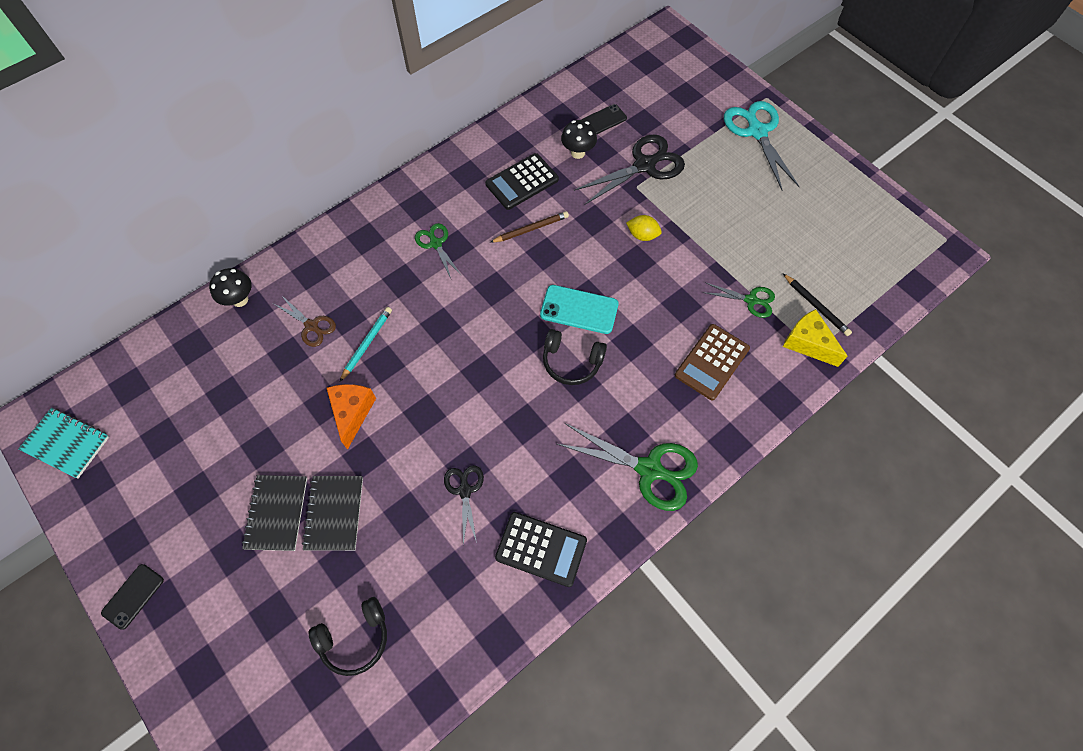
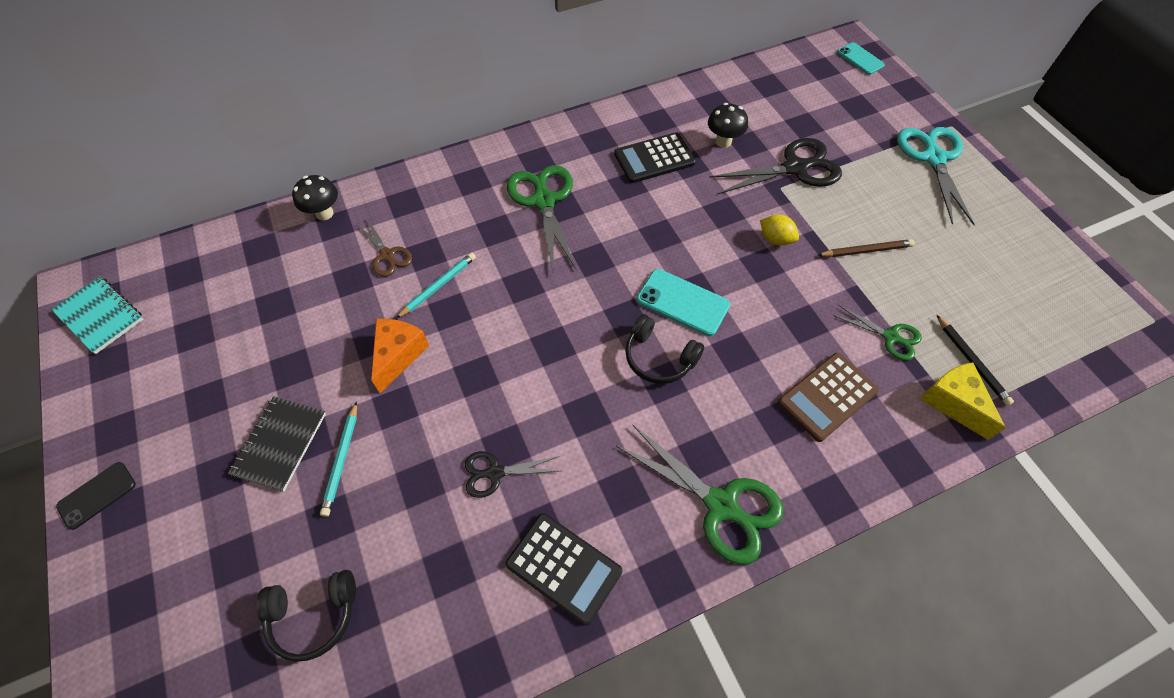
camera: 15 degrees right, 5 degrees down
(334, 513) = (341, 460): black notebook -> turquoise pencil
(435, 243) = (544, 200): green scissors -> green scissors, size x1.78
(465, 490) = (495, 473): black scissors -> black scissors turned 105 degrees counterclockwise
(531, 229) = (651, 207): brown pencil -> brown pencil (866, 251)
(604, 120) = (760, 115): black phone -> none
(678, 46) = (860, 59): none -> turquoise phone

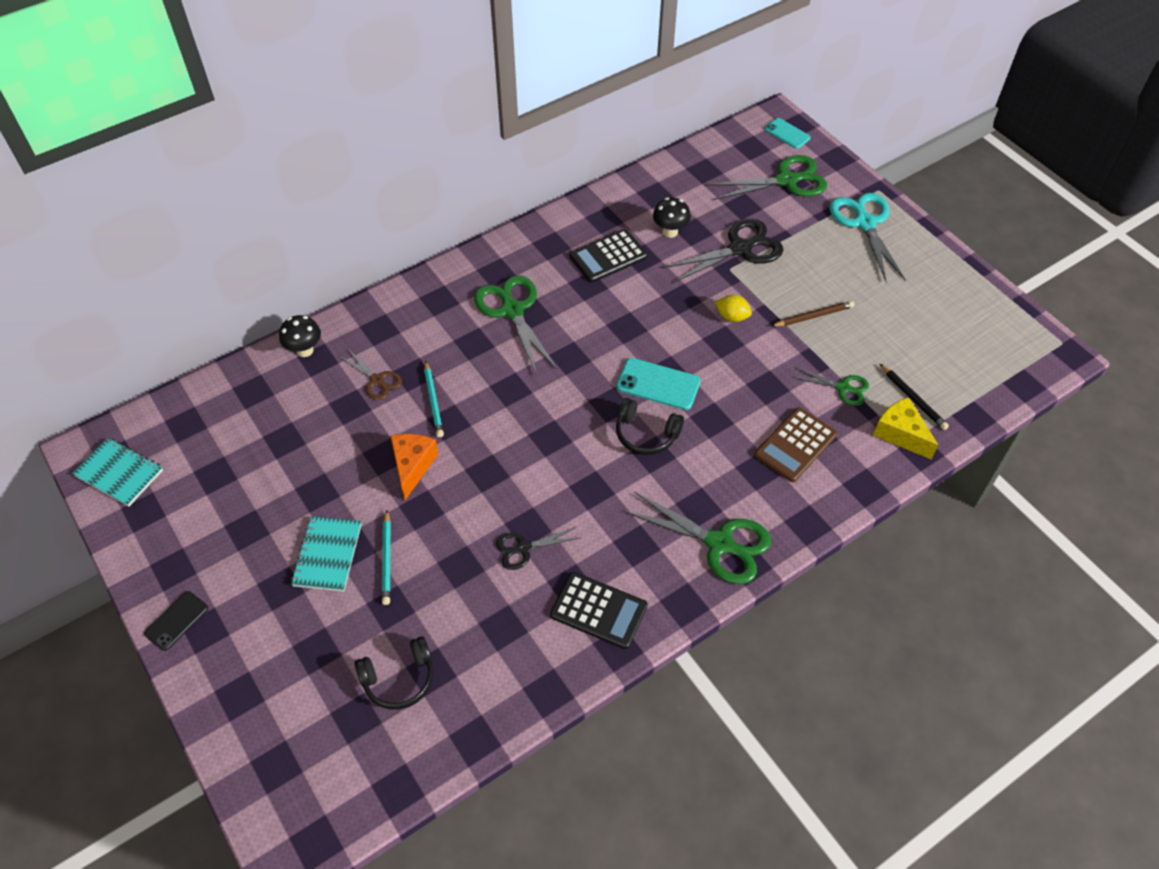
camera: 10 degrees left, 5 degrees down
(280, 444) = (327, 555): black notebook -> turquoise notebook
(439, 286) = (433, 401): turquoise pencil -> turquoise pencil turned 135 degrees clockwise
(854, 105) = (787, 180): none -> green scissors

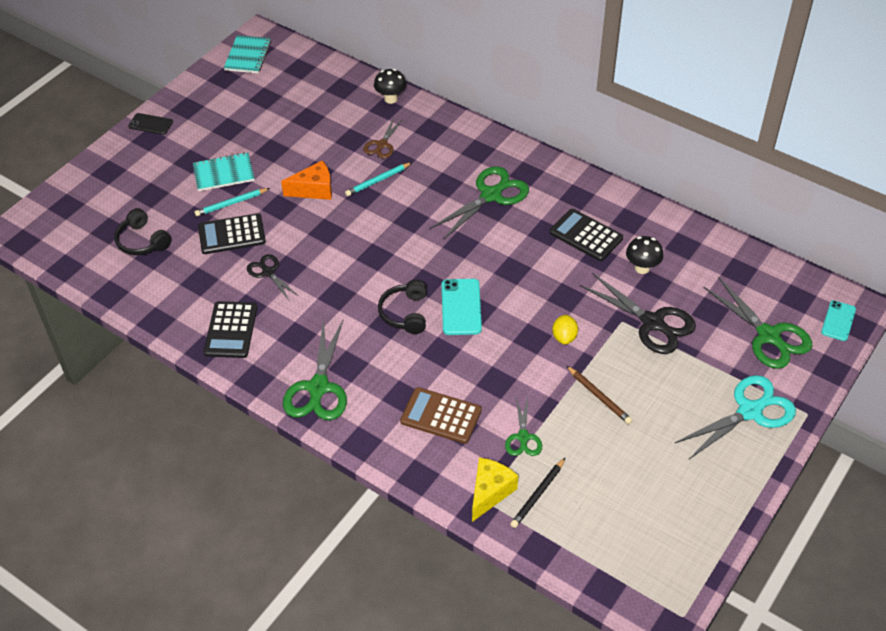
camera: 70 degrees right, 5 degrees down
(441, 572) = (232, 234): none -> black calculator

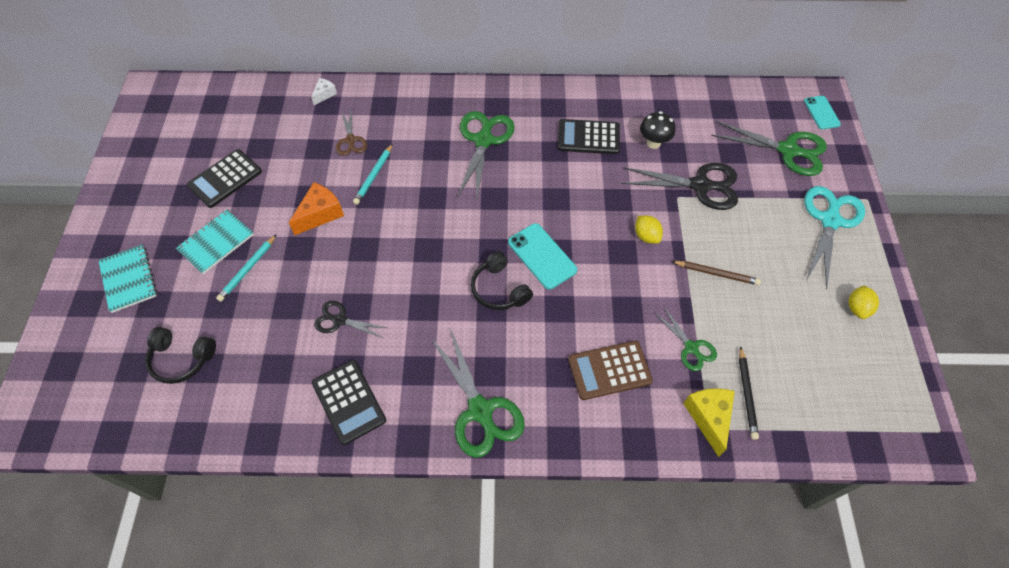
camera: 35 degrees left, 10 degrees up
(150, 124) = (97, 229): black phone -> none
(232, 234) = (272, 301): black calculator -> black calculator (225, 178)
(248, 56) = (152, 114): turquoise notebook -> turquoise notebook (129, 279)
(390, 99) = (325, 94): black mushroom -> white cheese
(703, 490) = (857, 308): none -> yellow lemon

